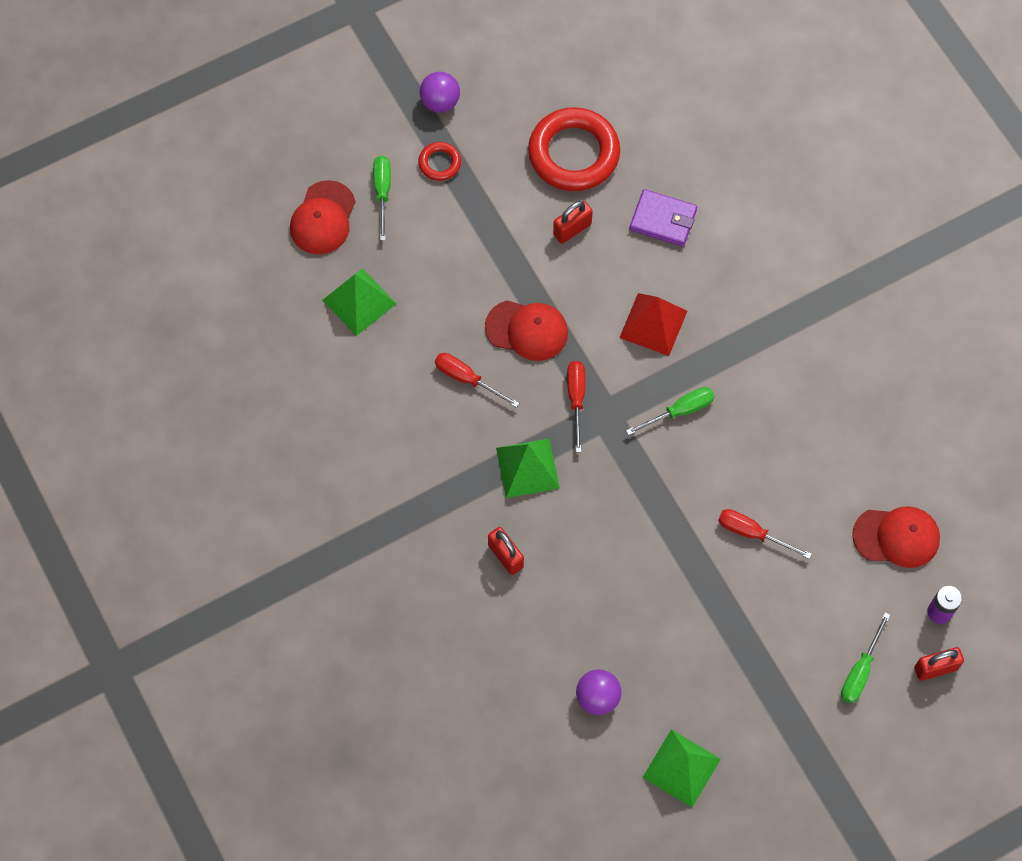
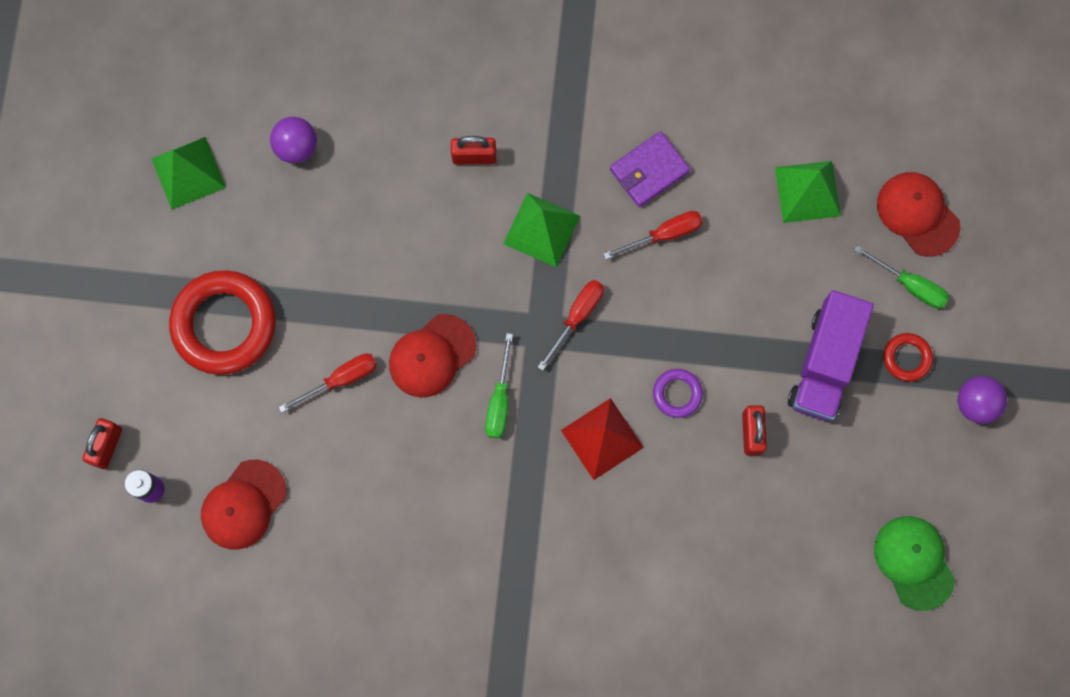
camera: 125 degrees right, 10 degrees up
(484, 213) = (825, 363): none -> purple truck
(527, 330) = (675, 320): red cap -> red cap (432, 356)
(573, 154) = (833, 492): red ring -> red ring (224, 324)
(576, 399) = (577, 317): red screwdriver -> red screwdriver turned 90 degrees counterclockwise
(581, 295) = (677, 394): none -> purple ring
(583, 77) = (914, 562): none -> green cap
(663, 220) = (703, 526): purple wallet -> purple wallet (649, 171)
(860, 670) = (154, 380): green screwdriver -> none

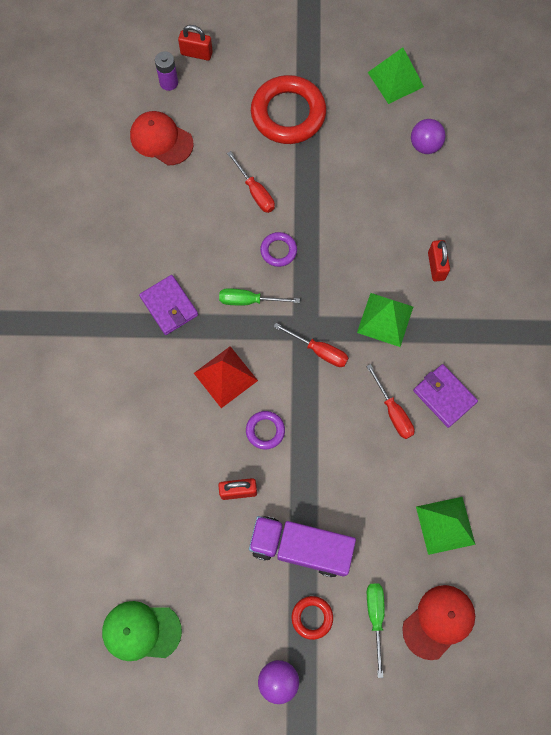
camera: 85 degrees right, 5 degrees down
(432, 356) = (278, 251): red cap -> purple ring
(497, 506) = (169, 306): none -> purple wallet
(910, 285) = (375, 617): green screwdriver -> green screwdriver turned 150 degrees clockwise
(914, 562) = (141, 631): green cap -> green cap turned 150 degrees counterclockwise

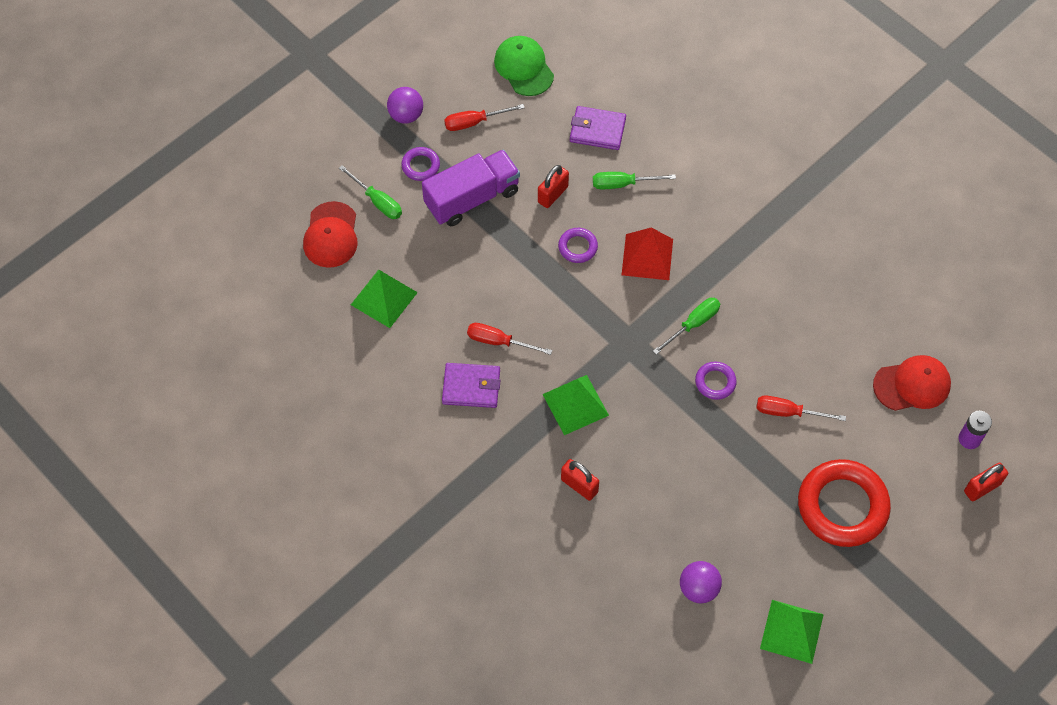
camera: 135 degrees right, 10 degrees down
(141, 631) = (524, 67): green cap -> green cap turned 75 degrees counterclockwise
(169, 306) = (746, 267): purple wallet -> purple wallet (597, 130)
(180, 449) = (623, 184): none -> green screwdriver
(312, 617) = (420, 166): red ring -> purple ring
(319, 351) = (600, 335): red screwdriver -> red screwdriver (474, 122)

